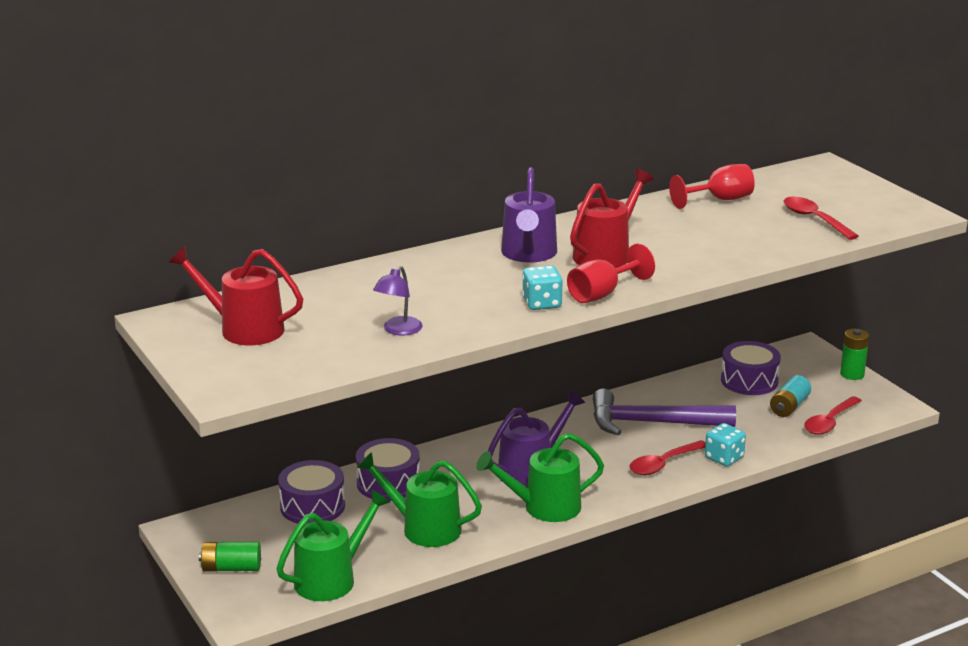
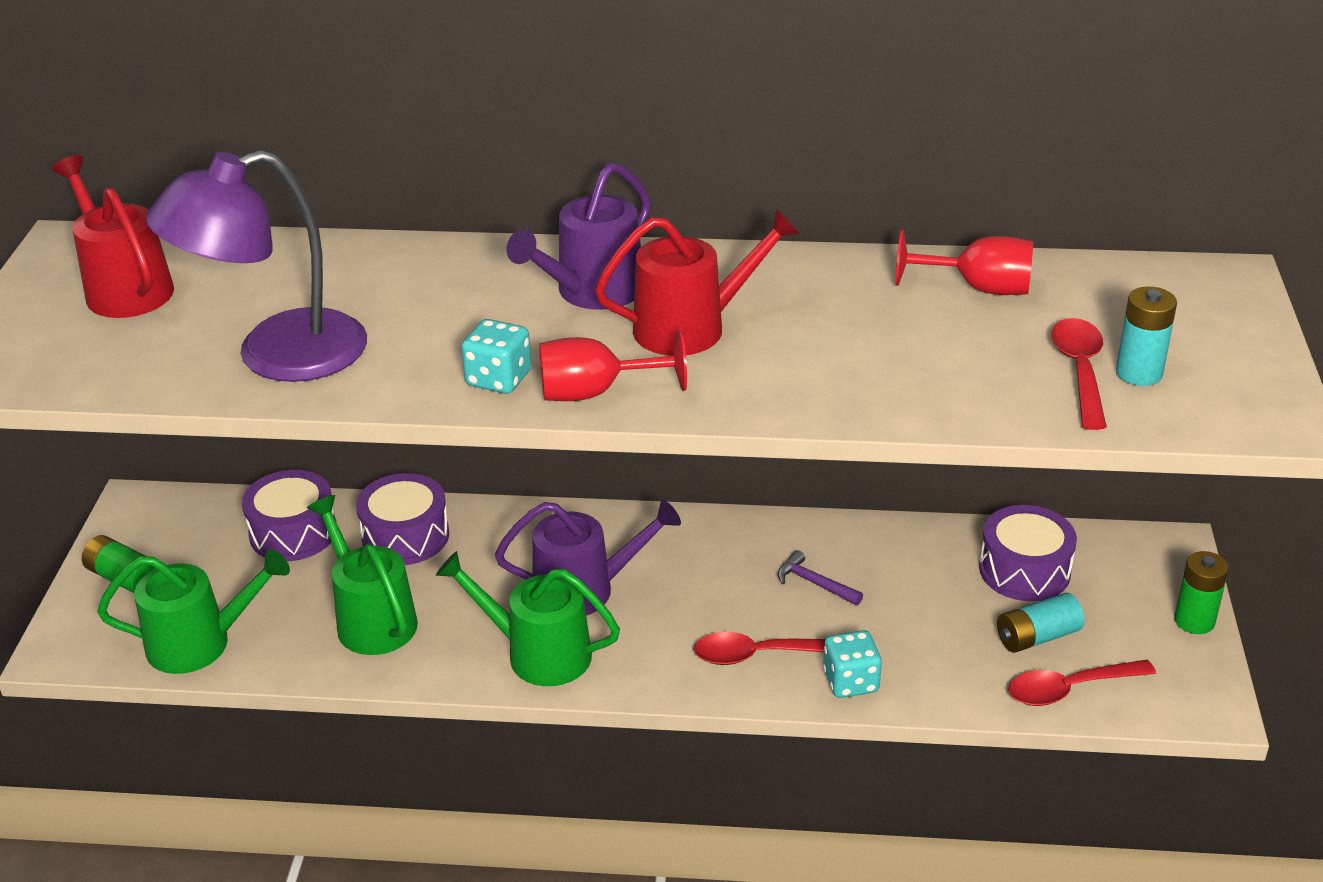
camera: 35 degrees right, 10 degrees up
(398, 330) = (276, 355): purple lamp -> purple lamp, size x2.20
(651, 423) = (814, 583): purple hammer -> purple hammer, size x0.42
(840, 213) = (1139, 373): none -> turquoise battery

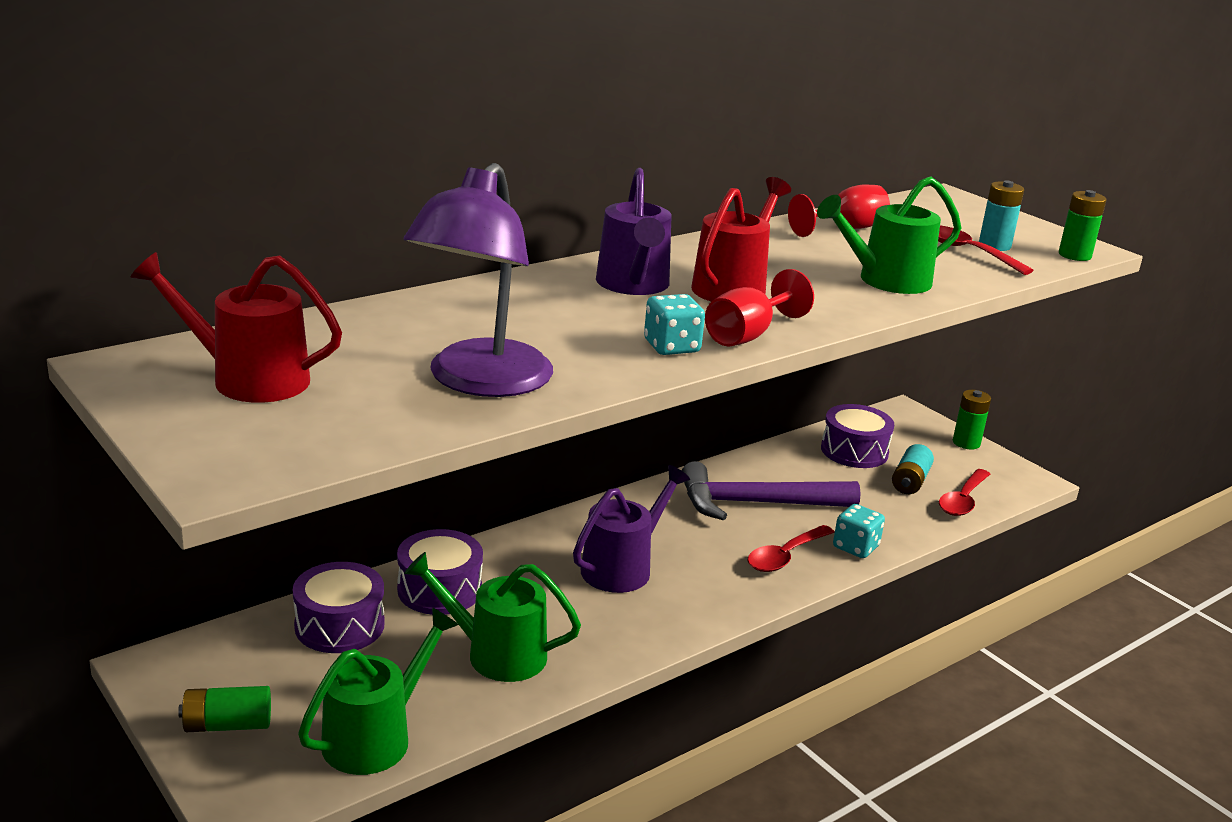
camera: 45 degrees left, 10 degrees down
(538, 653) = (650, 619): green watering can -> green watering can (886, 281)
(814, 583) = (756, 503): purple hammer -> purple hammer, size x2.39
(1232, 424) = (1074, 255): none -> green battery

